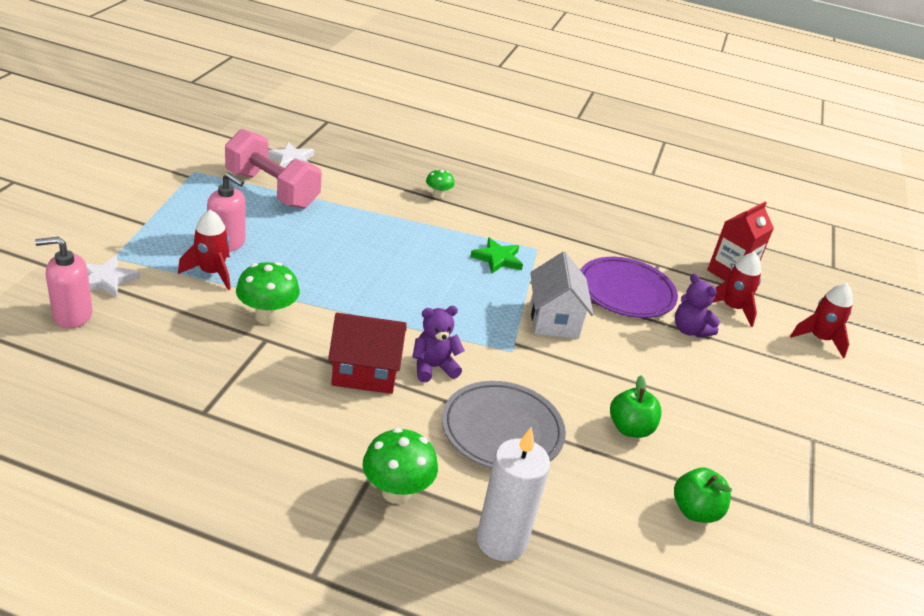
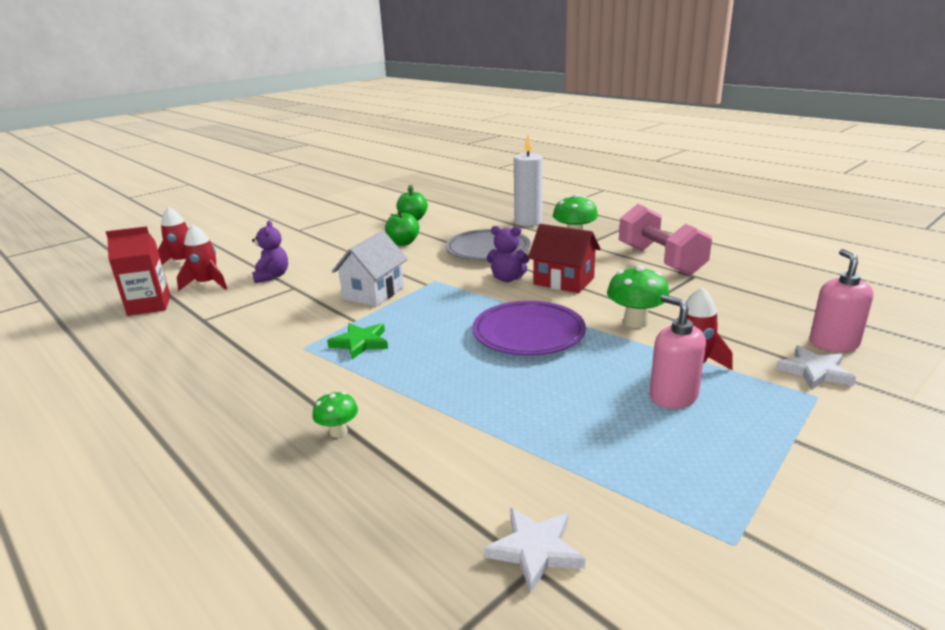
camera: 145 degrees left, 10 degrees down
(72, 315) = (833, 343): pink soap dispenser -> pink soap dispenser turned 105 degrees counterclockwise
(272, 190) = (593, 477): pink dumbbell -> pink dumbbell (660, 260)
(626, 292) = (277, 303): purple plate -> purple plate (528, 333)

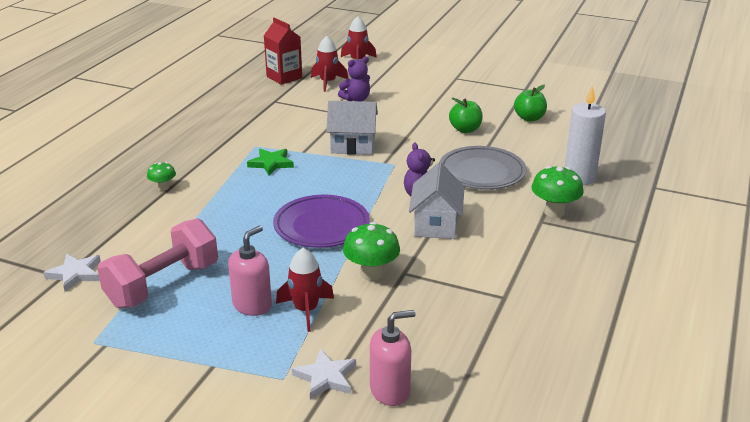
camera: 65 degrees right, 5 degrees up
(564, 281) = (436, 224): red house -> white house
(660, 260) = (531, 272): pink dumbbell -> pink dumbbell (163, 285)

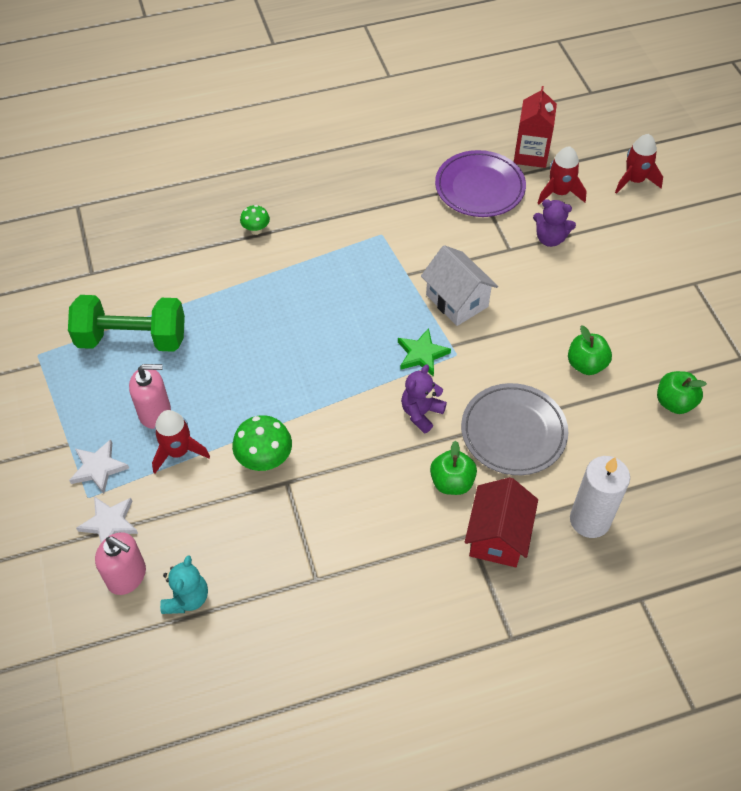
camera: 50 degrees right, 25 degrees up
(75, 274) = (100, 278): white star -> white star (98, 468)
(163, 285) = (132, 338): pink dumbbell -> green dumbbell
(271, 163) = (364, 268): green star -> green star (422, 354)
(321, 226) = (302, 376): purple plate -> purple plate (479, 188)
(436, 224) = (383, 456): white house -> none
(449, 367) = (187, 598): none -> turquoise teddy bear
(491, 209) = (452, 482): none -> green apple
(554, 212) = (498, 536): green mushroom -> red house

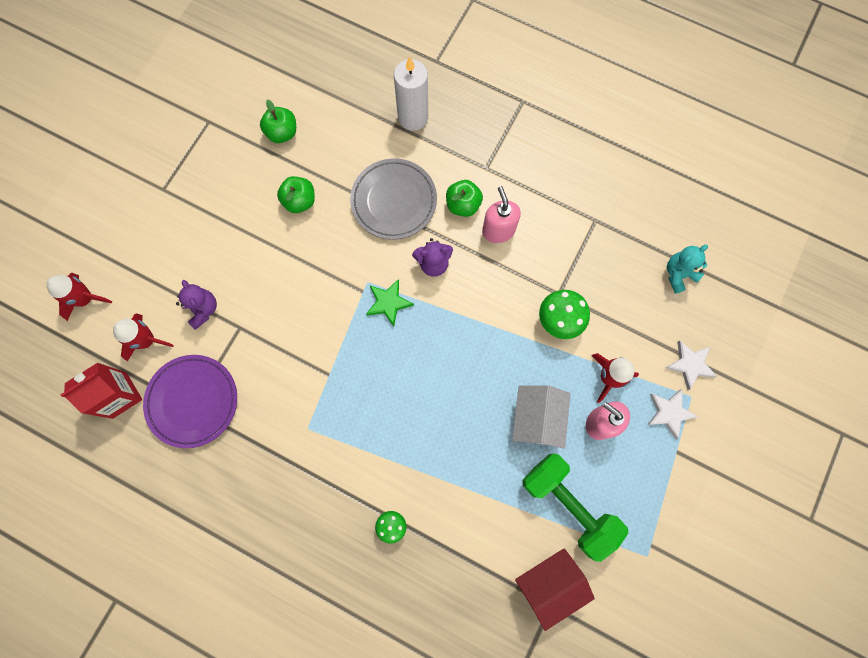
camera: 135 degrees left, 20 degrees up
(127, 576) = (704, 319): pink soap dispenser -> pink soap dispenser (498, 230)
(457, 300) = (321, 321): white house -> white house (536, 419)
(498, 536) = (472, 153): red house -> red house (548, 583)

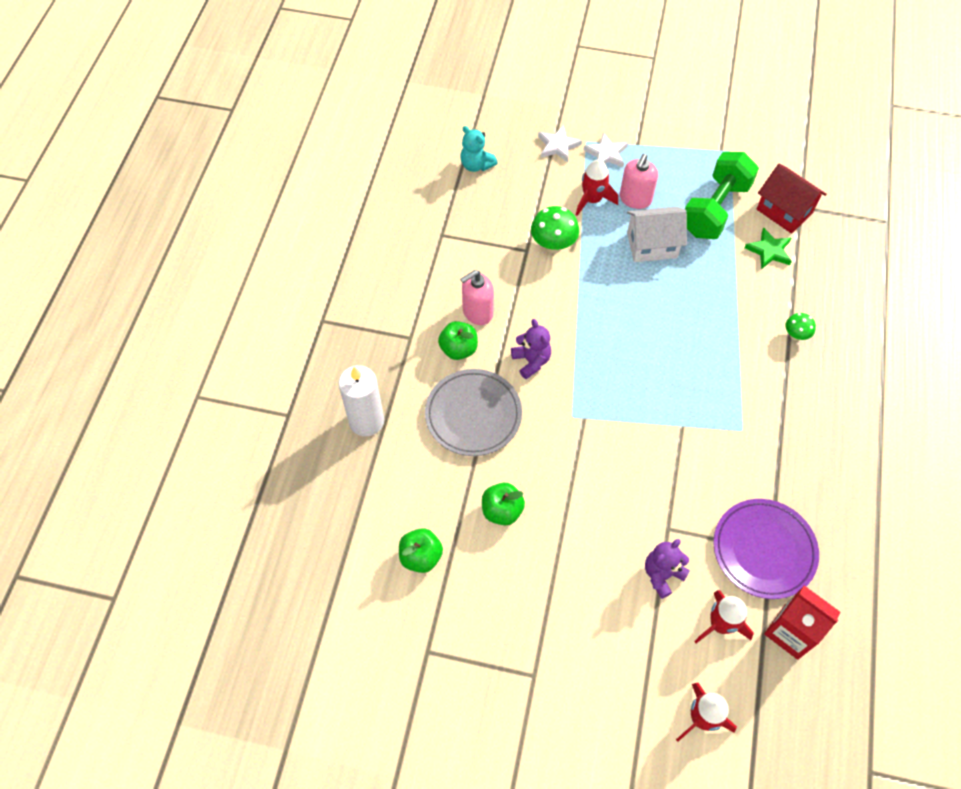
camera: 105 degrees left, 15 degrees down
(388, 303) = (587, 391): green star -> green star (769, 251)

